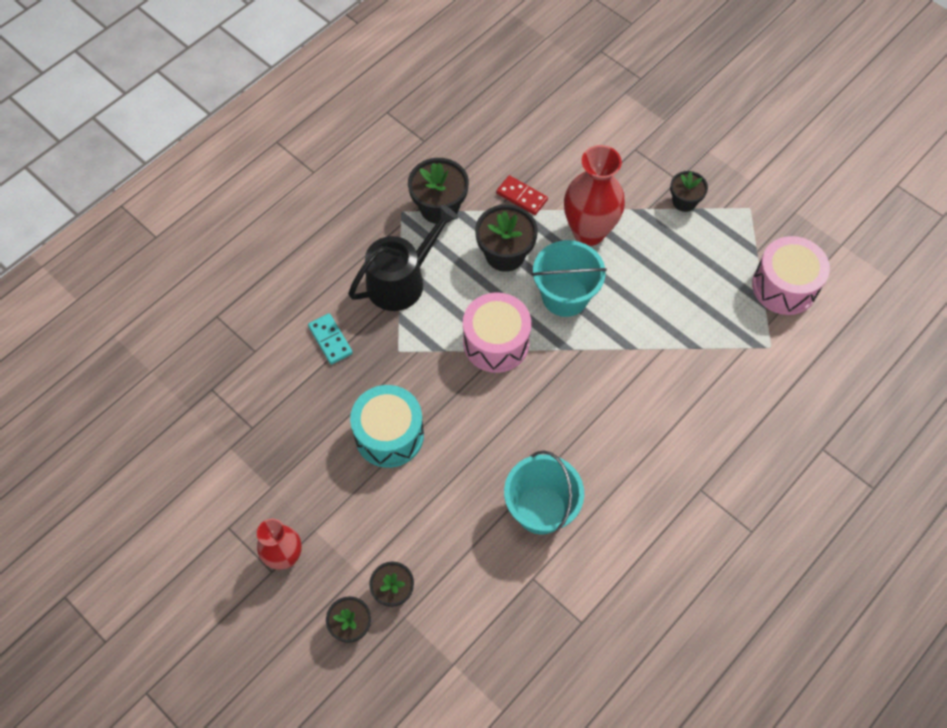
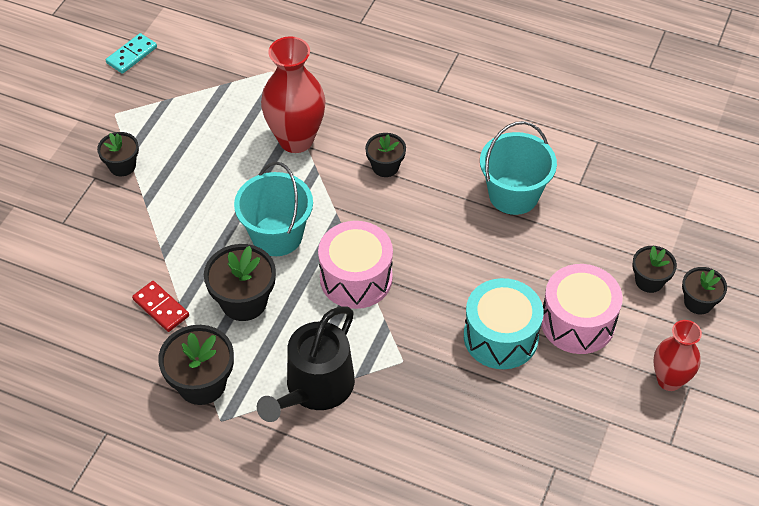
camera: 110 degrees left, 10 degrees down
(330, 340) = (418, 431): turquoise domino -> turquoise domino (131, 55)
(401, 281) = (315, 388): black watering can -> black watering can turned 90 degrees counterclockwise
(522, 196) = (161, 308): red domino -> red domino turned 60 degrees counterclockwise
(588, 232) = (189, 236): red vase -> red vase (296, 140)
(614, 407) = (385, 167): none -> black flower pot
(784, 286) = (200, 73): pink drum -> pink drum (577, 322)

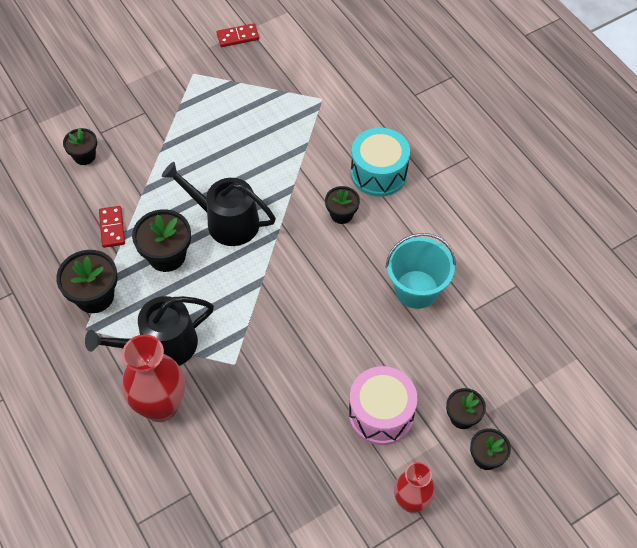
camera: 35 degrees right, 5 degrees up
(122, 166) = (168, 114): black flower pot -> black flower pot (84, 156)
(131, 55) = (238, 37): turquoise domino -> red domino
(277, 235) = (226, 221): turquoise bucket -> black watering can
(296, 140) = (296, 159): red vase -> red vase (161, 406)
(356, 278) = (253, 284): pink drum -> none
(500, 337) = (316, 389): turquoise drum -> turquoise drum (378, 173)

